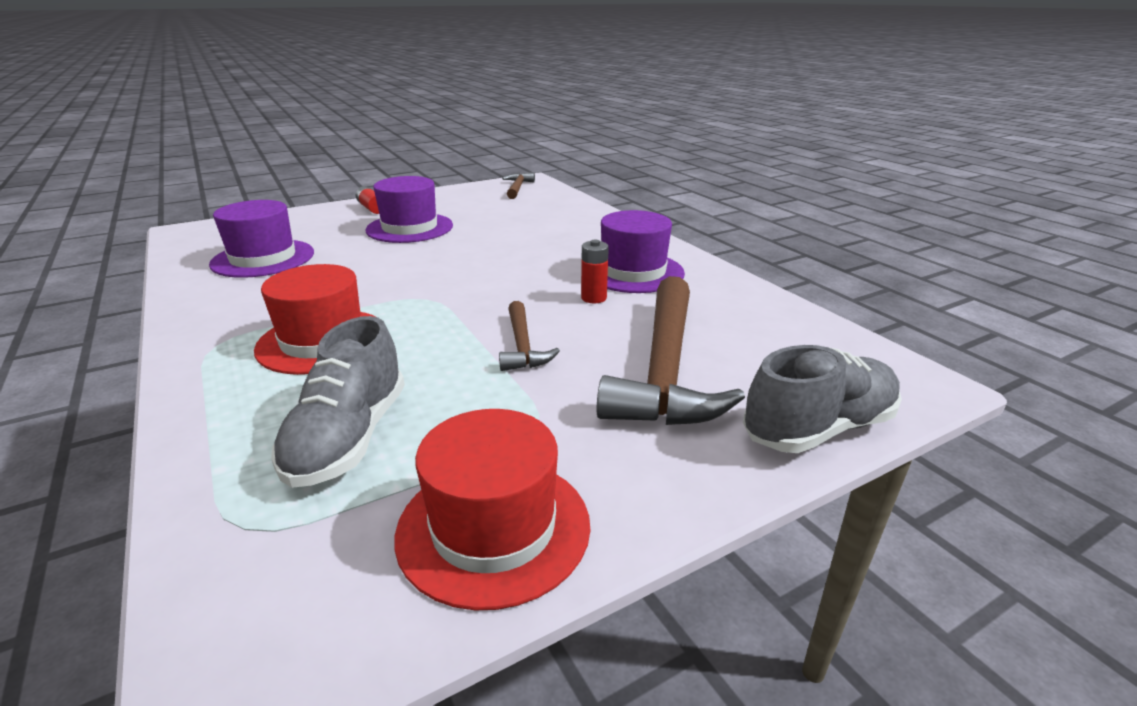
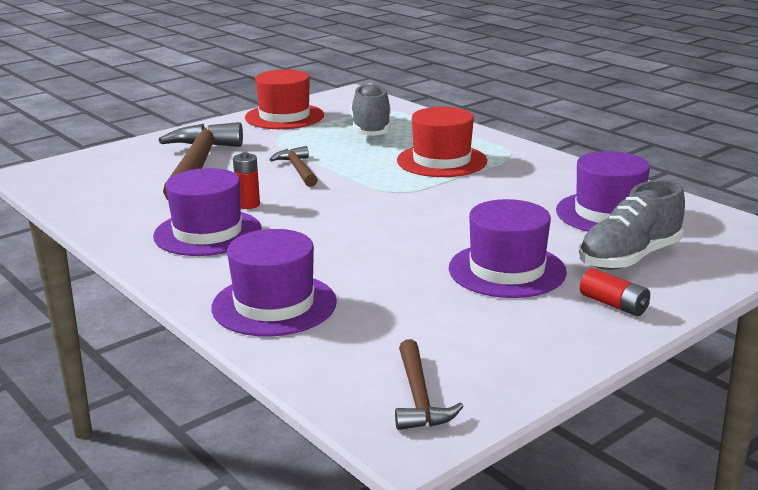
camera: 170 degrees right, 5 degrees down
(580, 222) = (274, 305): none -> purple hat
(818, 428) = (120, 150): grey shoe -> grey shoe (629, 257)

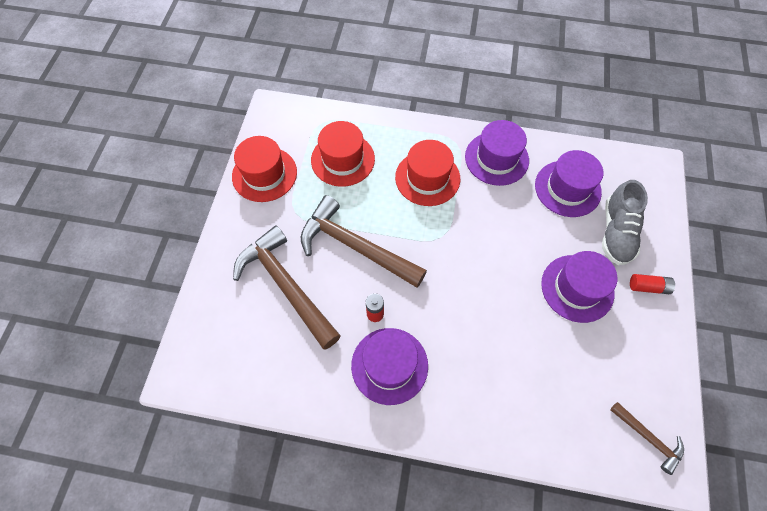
camera: 40 degrees left, 40 degrees up
(274, 305) = (508, 413): purple hat -> purple hat (496, 158)
(298, 169) = (355, 247): brown hammer -> brown hammer, size x2.02
(371, 130) = (343, 159): grey shoe -> red hat

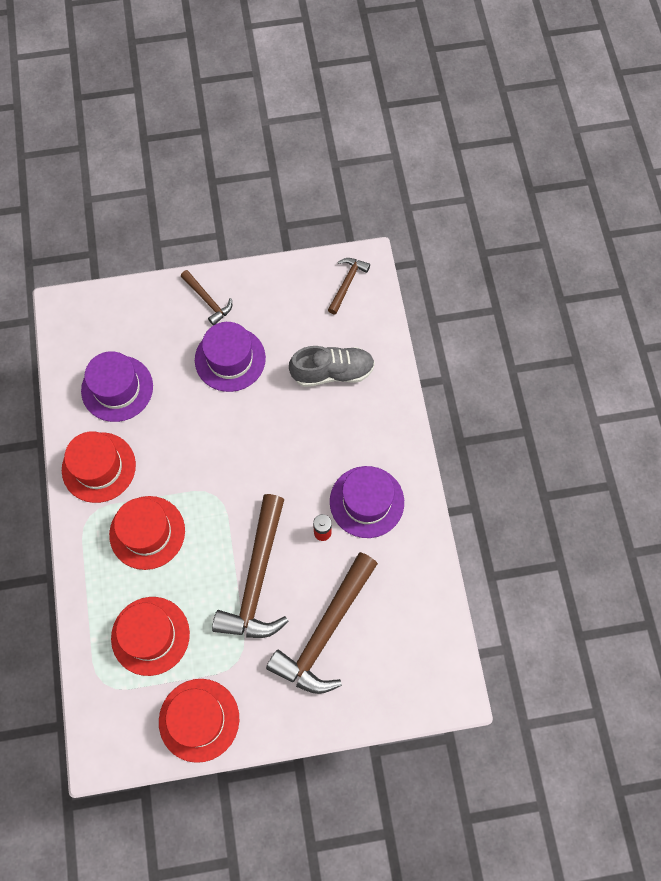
camera: 110 degrees left, 5 degrees up
(496, 158) = (99, 467): purple hat -> red hat
(616, 232) = (157, 335): grey shoe -> grey shoe (332, 372)
(648, 287) = (207, 300): red battery -> brown hammer

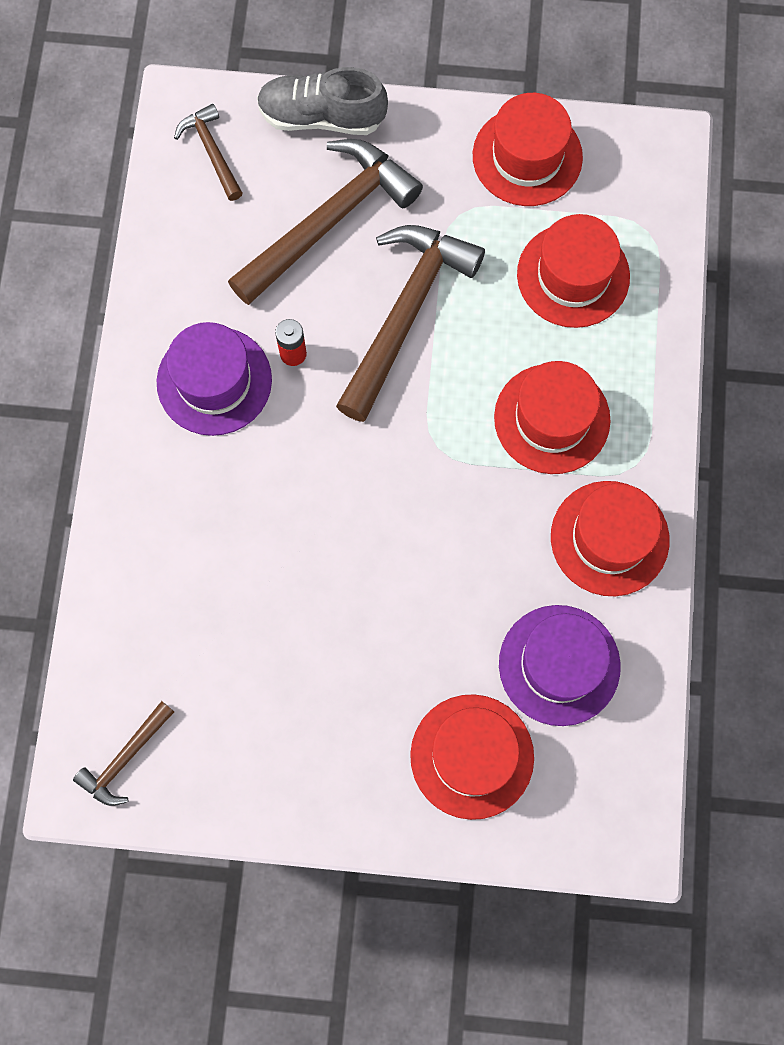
camera: 165 degrees left, 5 degrees up
(158, 329) = (472, 756): none -> red hat
(207, 300) = (374, 790): brown hammer -> brown hammer (212, 152)
(230, 359) = (362, 668): purple hat -> none
(332, 372) = (201, 600): grey shoe -> grey shoe (322, 116)

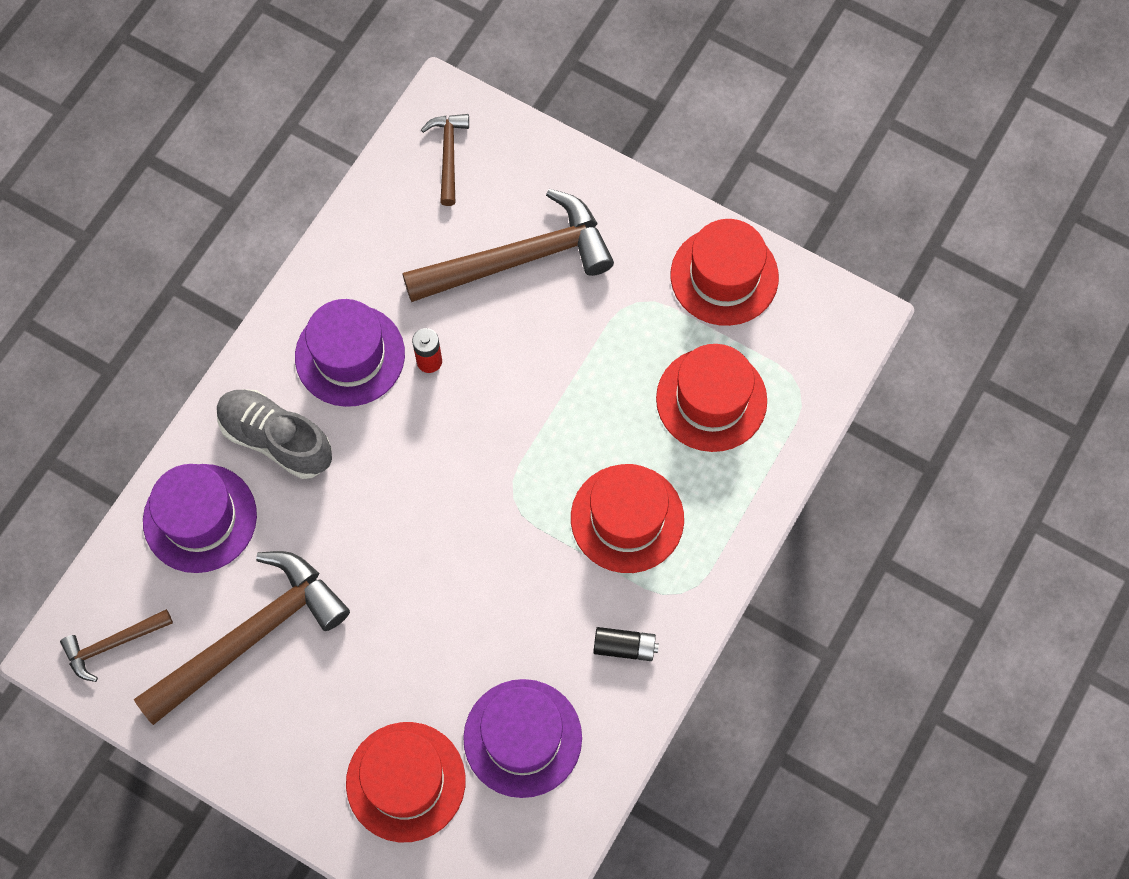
camera: 25 degrees right, 5 degrees down
(148, 599) = (200, 518): none -> purple hat
(322, 116) = (559, 164): grey shoe -> grey shoe (276, 439)
(405, 314) = (544, 369): brown hammer -> brown hammer (250, 636)
(609, 538) = (624, 647): red hat -> black battery

